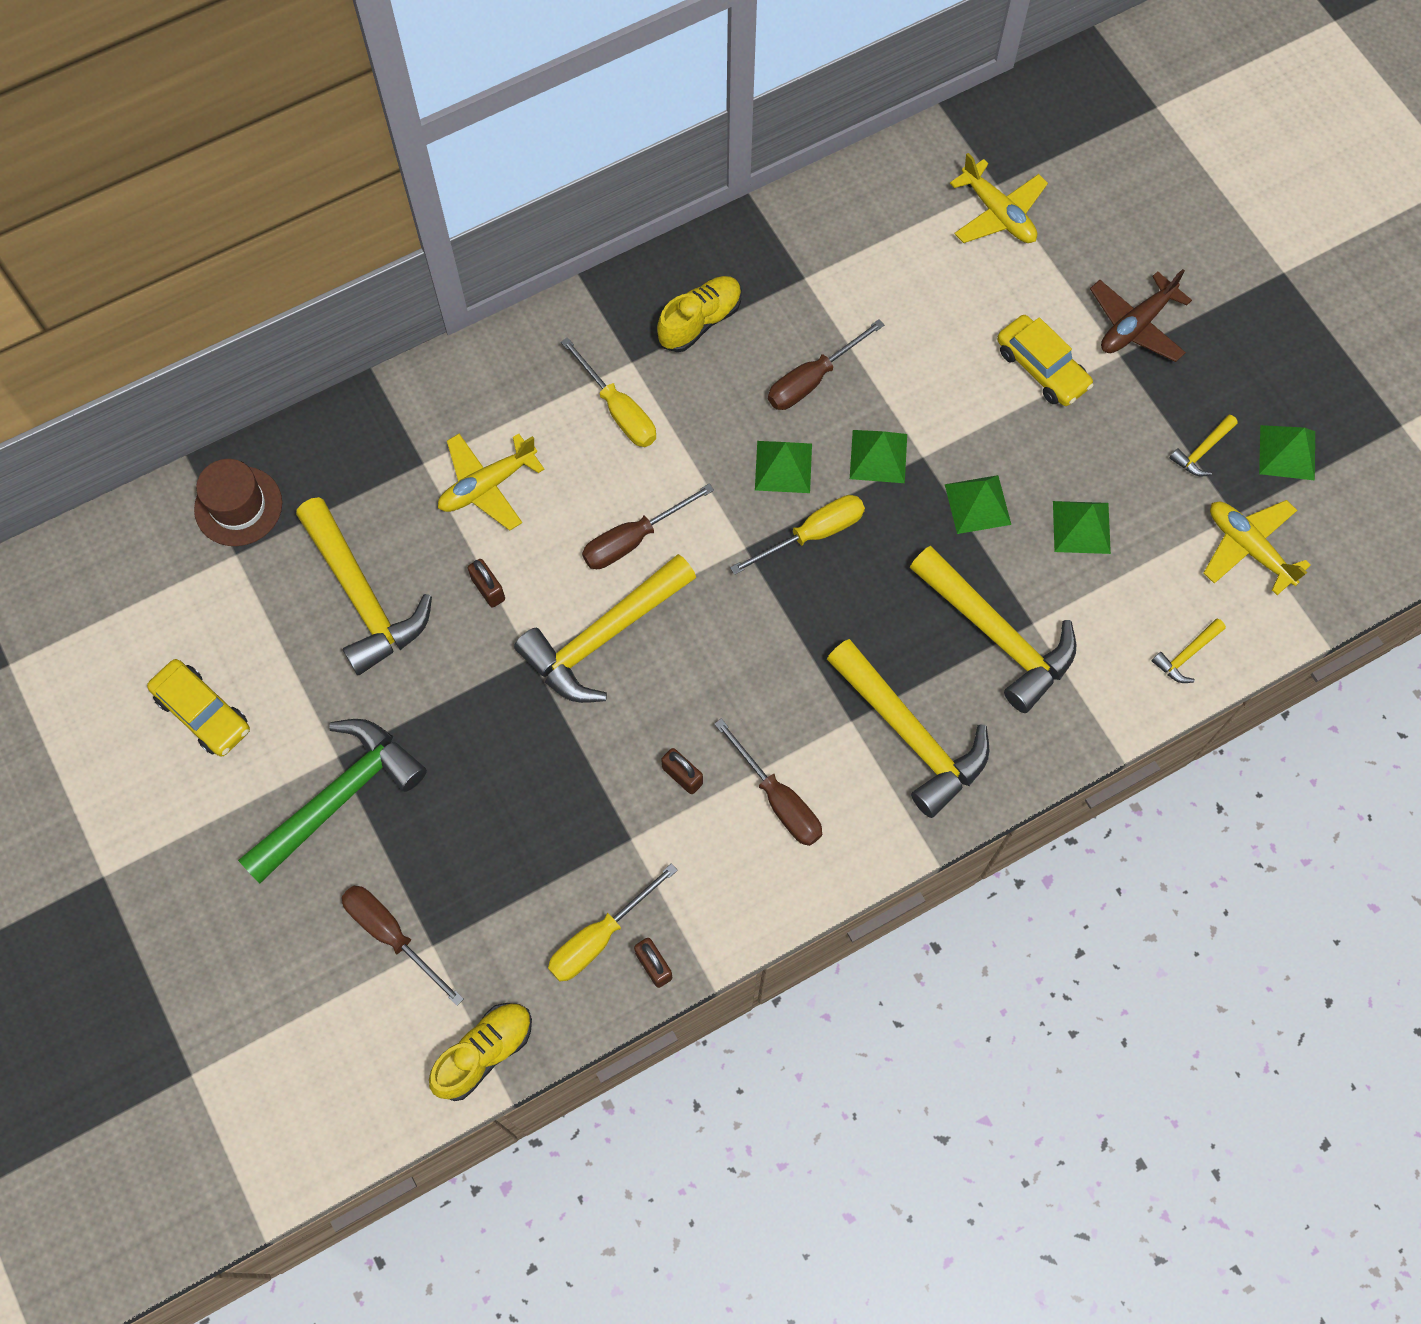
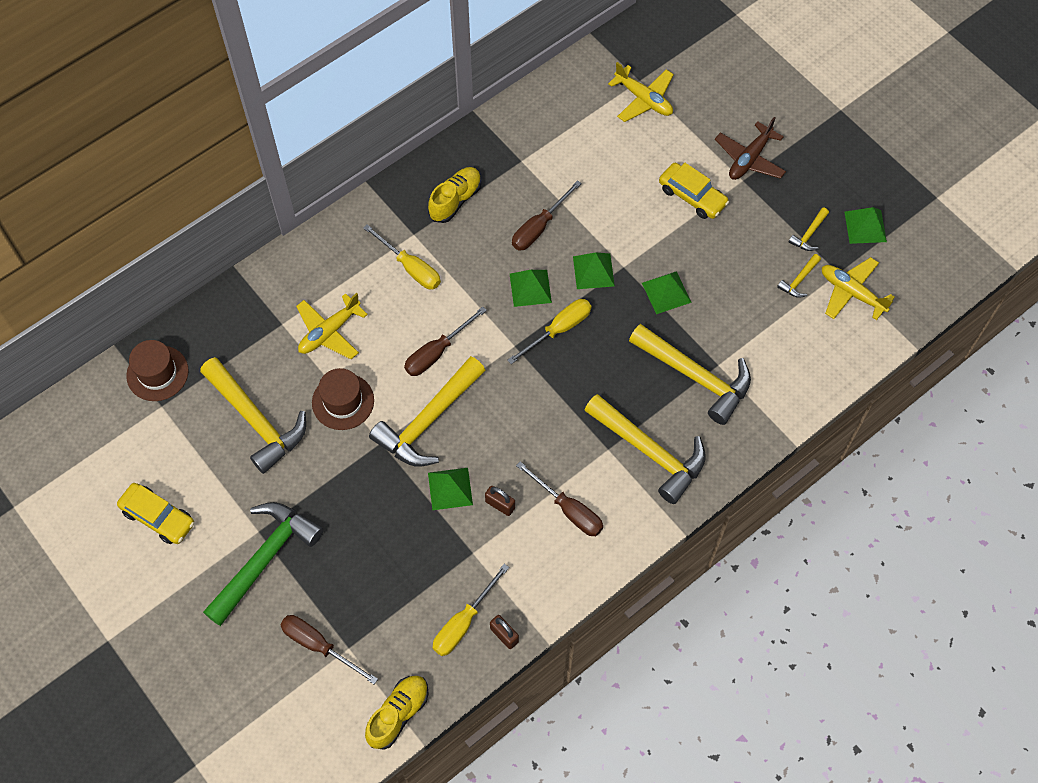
camera: 10 degrees left, 5 degrees down
(488, 589) = (343, 401): brown padlock -> brown hat
(1081, 527) = (738, 296): green pyramid -> green pyramid (450, 488)
(1186, 655) = (824, 369): yellow hammer -> yellow hammer (799, 280)

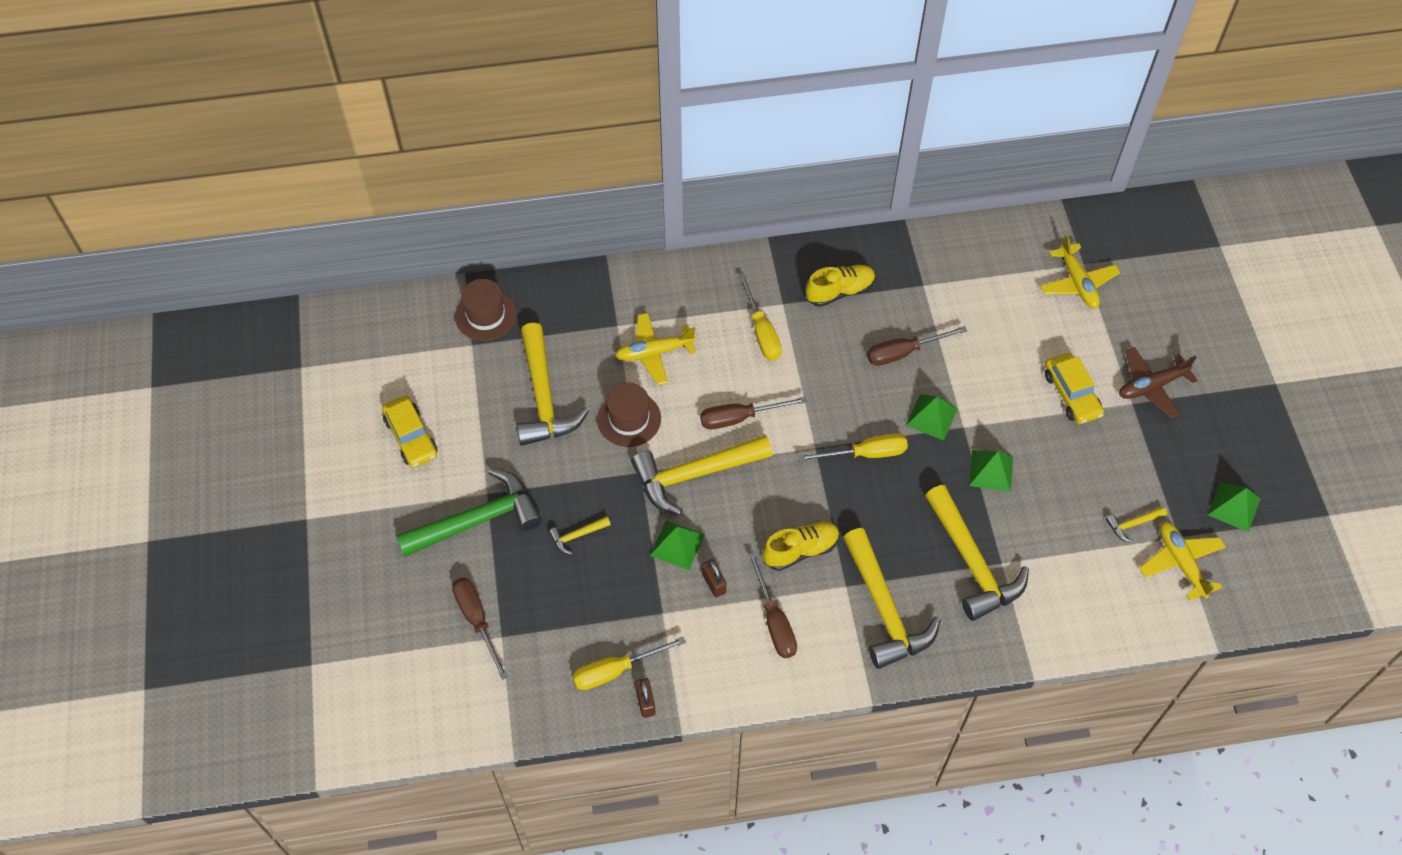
camera: 30 degrees right, 5 degrees down
(398, 714) = (508, 719): yellow shoe -> yellow shoe (800, 550)
(530, 288) = (861, 403): green pyramid -> none
(809, 234) = (1170, 486): yellow hammer -> yellow hammer (577, 536)

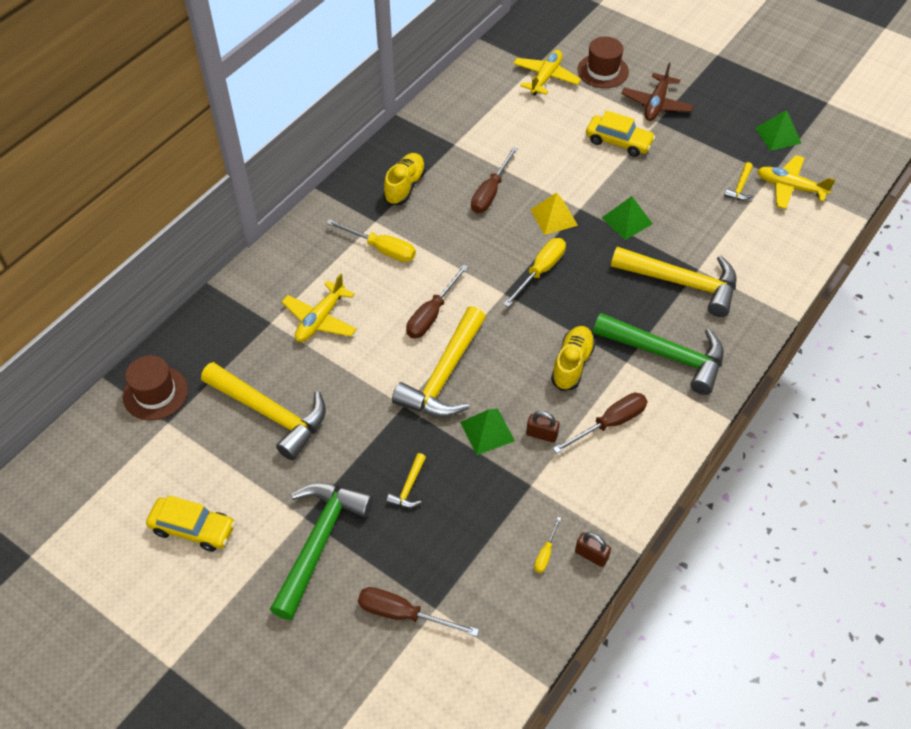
camera: 45 degrees left, 5 degrees down
(616, 670) = (545, 553): yellow screwdriver -> yellow screwdriver, size x0.53
(629, 419) = (353, 377): brown hat -> brown hat (603, 71)
(774, 621) = (610, 423): brown screwdriver -> brown screwdriver turned 60 degrees counterclockwise
(884, 609) = (666, 355): yellow hammer -> green hammer
(931, 417) = (554, 217): green pyramid -> yellow pyramid
(1077, 283) = (545, 78): yellow plane -> yellow plane turned 90 degrees counterclockwise

